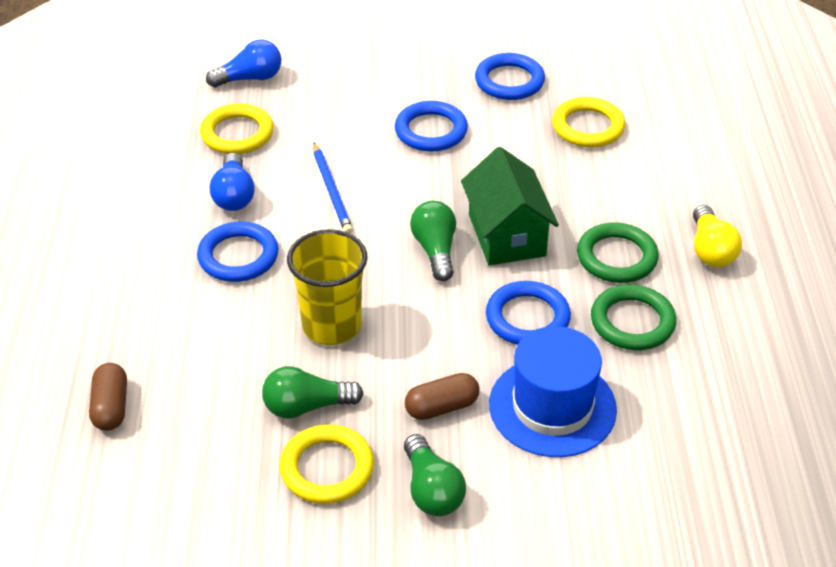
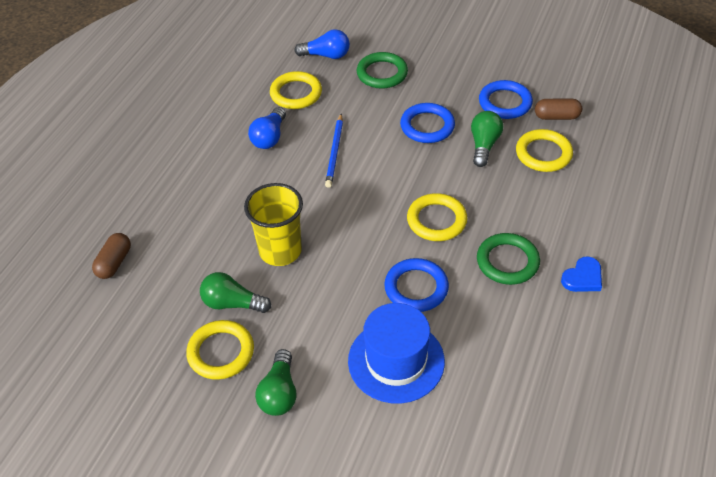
camera: 25 degrees right, 5 degrees up
(238, 256) = (248, 182): blue ring -> none
(435, 250) = (380, 217): green light bulb -> green light bulb (484, 145)
(441, 407) = (320, 334): brown capsule -> brown capsule (556, 116)
(506, 235) = (436, 220): green house -> yellow ring
(632, 322) = (490, 315): green ring -> green ring (382, 73)
(710, 250) = (583, 278): yellow light bulb -> blue heart

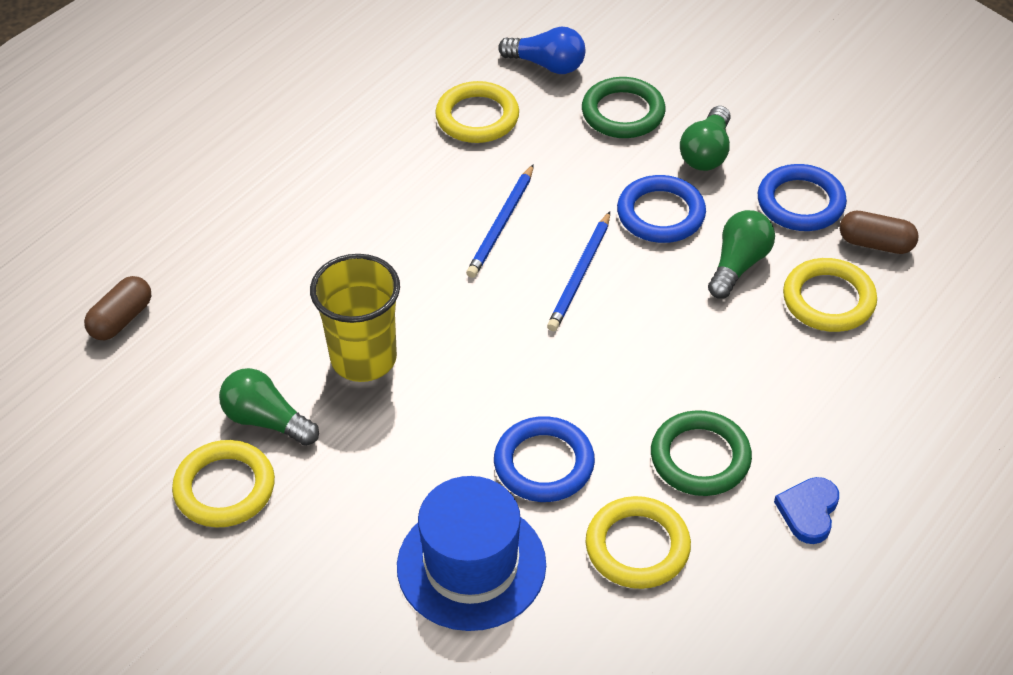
camera: 15 degrees right, 0 degrees up
(269, 137) = (412, 179): blue light bulb -> none
(279, 393) = (285, 568): green light bulb -> green light bulb (706, 153)
(393, 171) = (580, 274): none -> blue pencil
(436, 220) = (616, 367): yellow ring -> yellow ring (637, 547)
(583, 278) = (808, 511): blue heart -> blue heart turned 135 degrees clockwise

